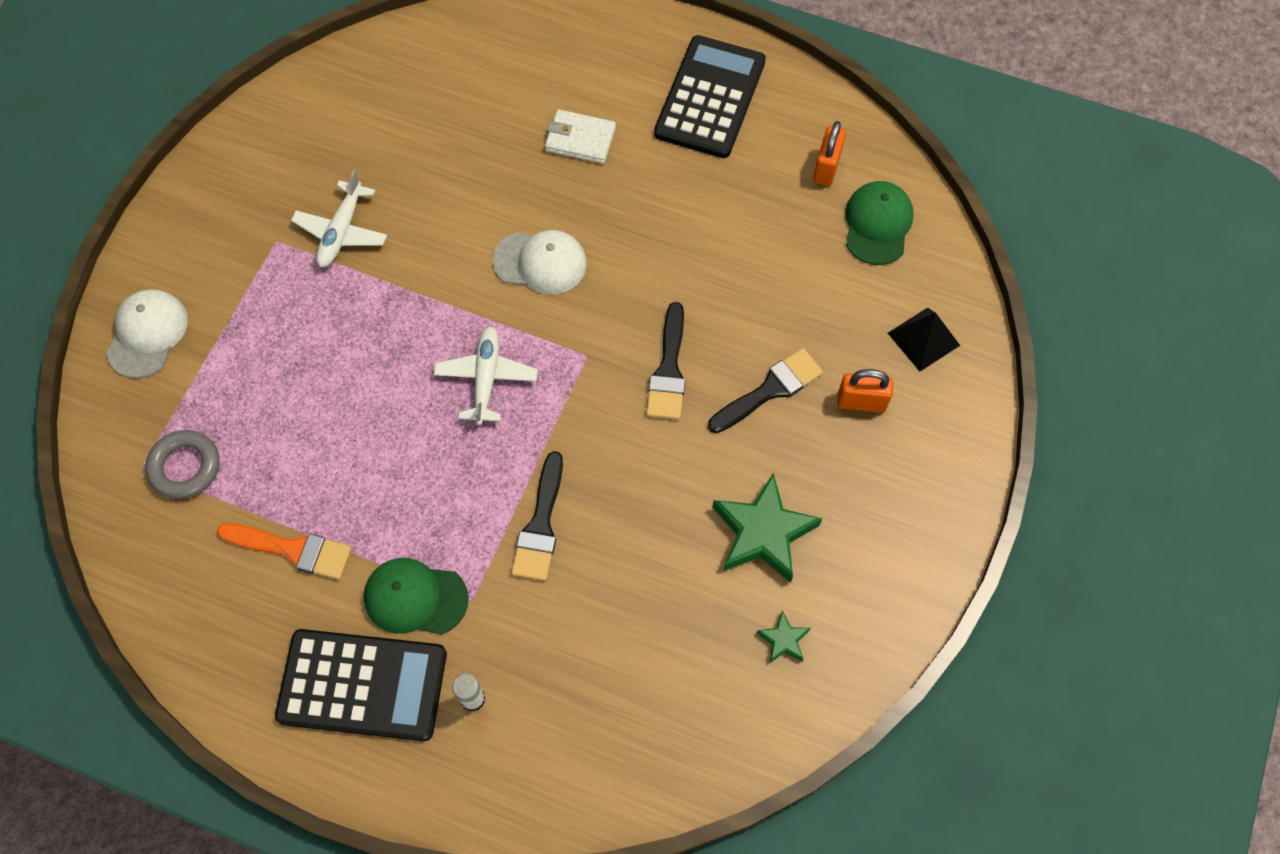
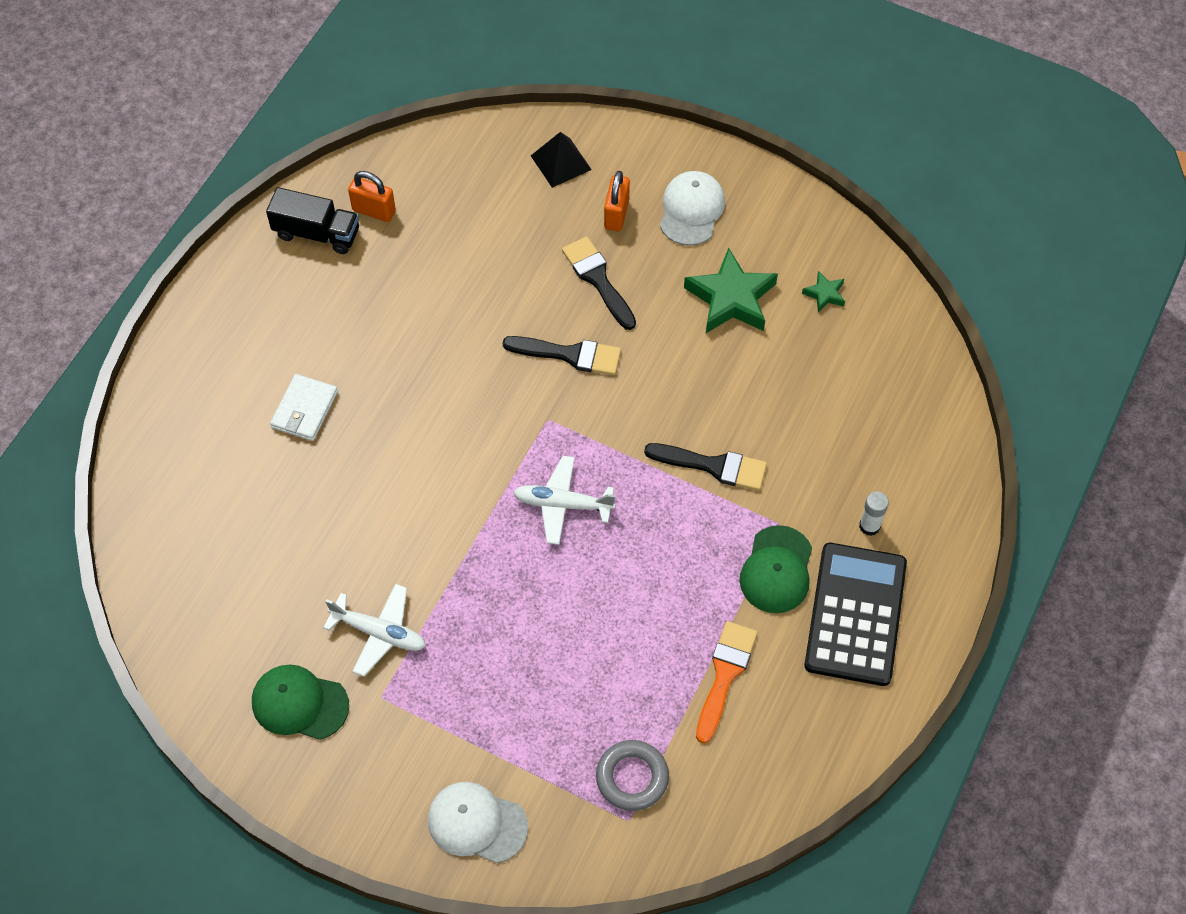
camera: 85 degrees left, 5 degrees down
(540, 262) = (442, 452): white cap -> white cap (691, 210)
(710, 98) = (276, 295): black calculator -> none
(790, 121) = (317, 233): none -> black truck
(877, 224) = (441, 180): green cap -> green cap (299, 703)

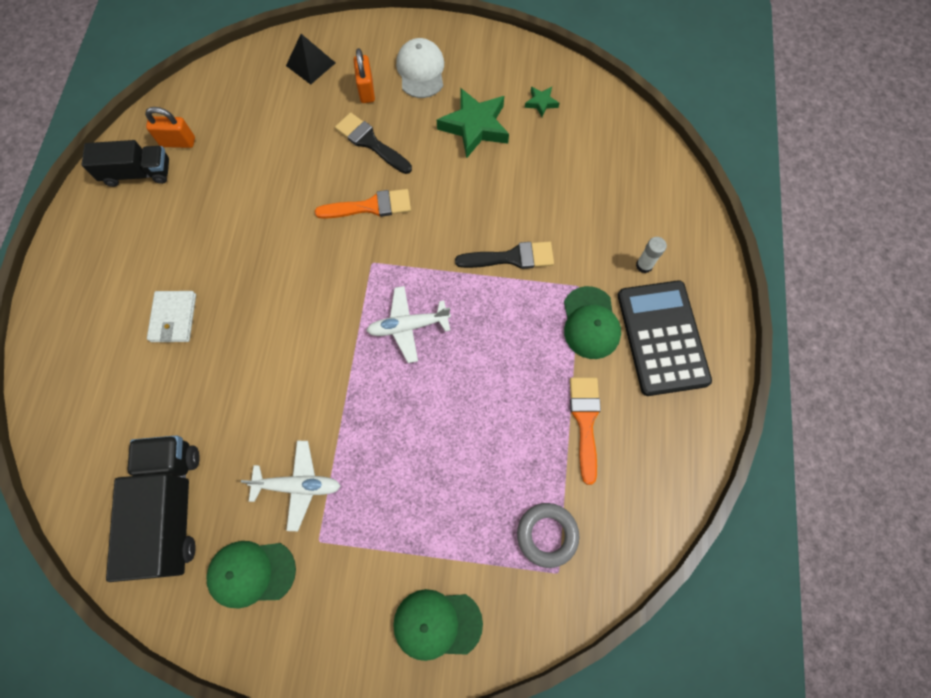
camera: 20 degrees left, 10 degrees up
(237, 610) = (171, 508): none -> black truck
(477, 823) = (437, 624): white cap -> green cap
(570, 355) = (370, 206): black brush -> orange brush

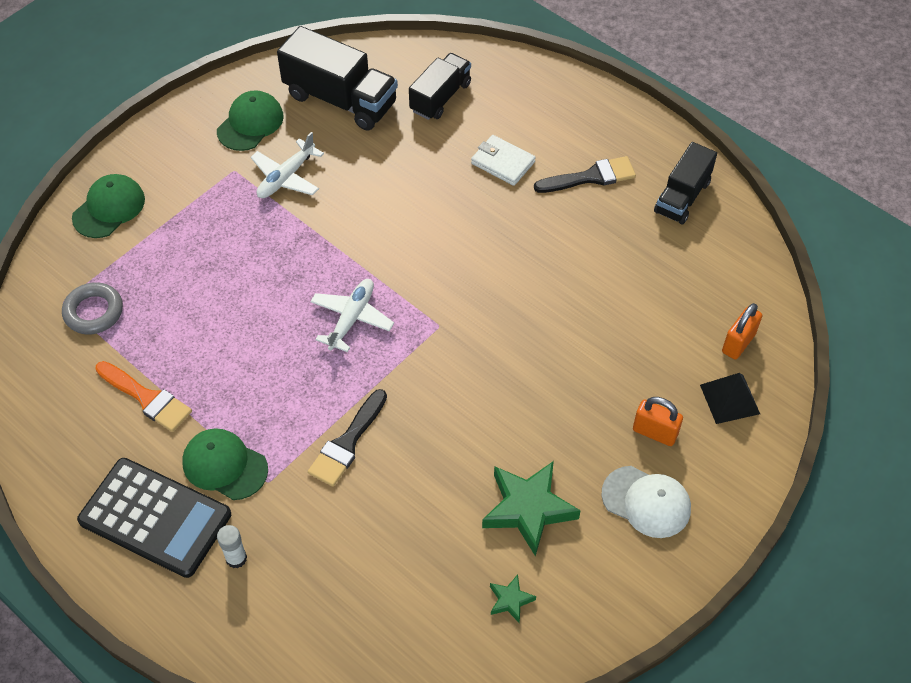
camera: 125 degrees right, 15 degrees down
(119, 418) = (440, 97): none -> black truck
(178, 142) = (699, 241): orange padlock -> orange padlock (738, 343)
(370, 142) = (580, 398): black brush -> black brush (591, 177)
(370, 206) = (502, 357): orange brush -> none

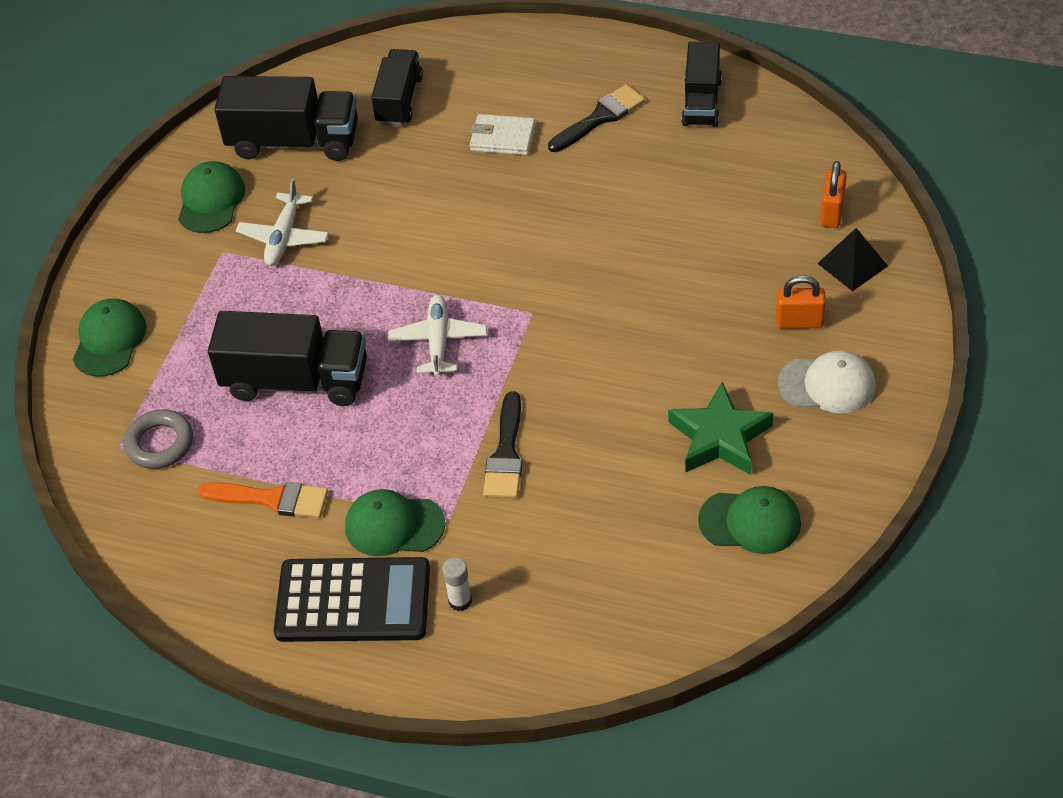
camera: 20 degrees left, 5 degrees down
(224, 304) = (296, 380): none -> black truck
(510, 600) = (750, 522): green star -> green cap

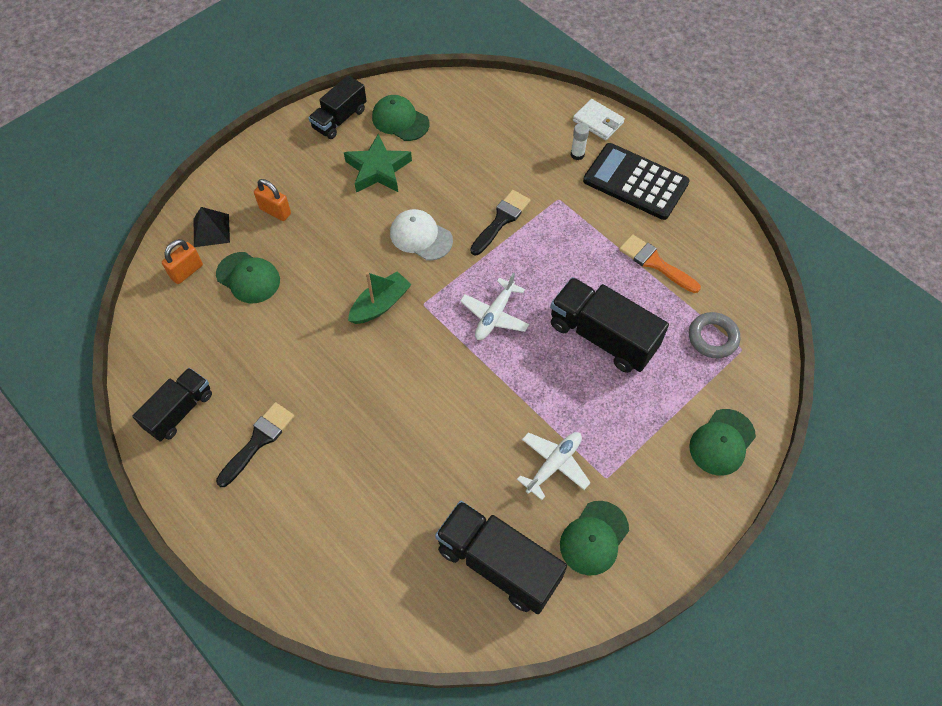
camera: 155 degrees left, 10 degrees up
(394, 525) = (590, 211): green cap -> green cap (248, 278)
(399, 100) = (390, 558): black truck -> black truck (339, 119)
(502, 138) = (339, 465): white wallet -> white wallet (598, 122)
(580, 288) = (380, 304): none -> green boat
(600, 118) = (258, 441): black brush -> black brush turned 135 degrees clockwise
(827, 385) = (296, 168): white cap -> white cap (421, 236)

